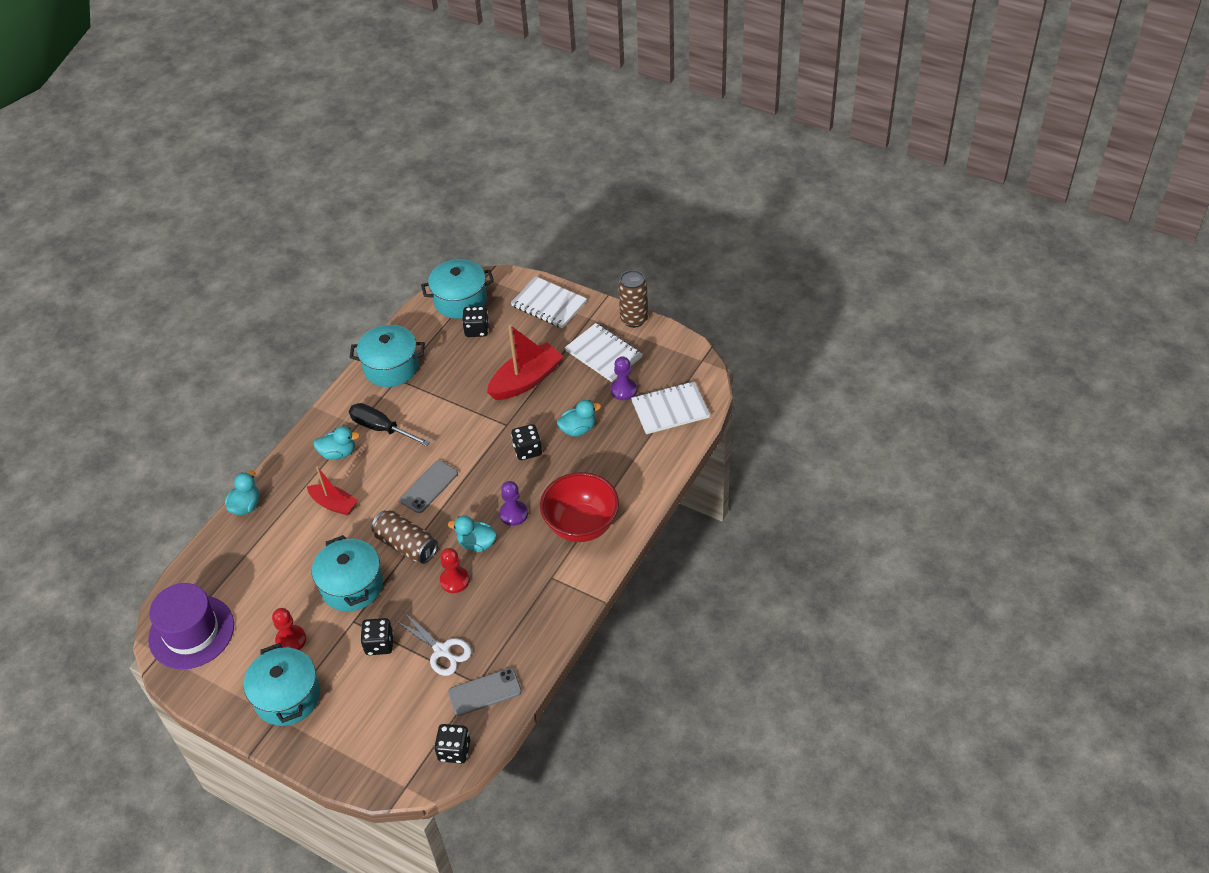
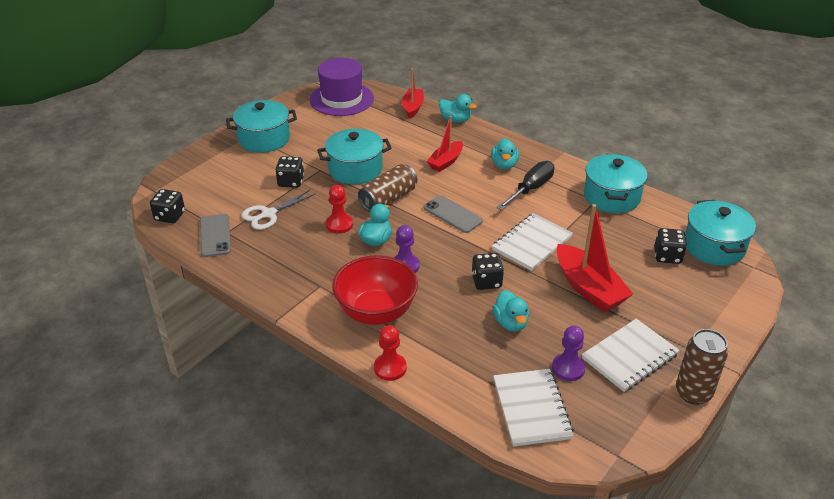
camera: 95 degrees right, 10 degrees down
(216, 552) = (413, 107): none -> red boat
(291, 640) = (315, 140): red pawn -> red pawn (390, 368)
(549, 304) = (714, 316): white notebook -> white notebook (532, 243)

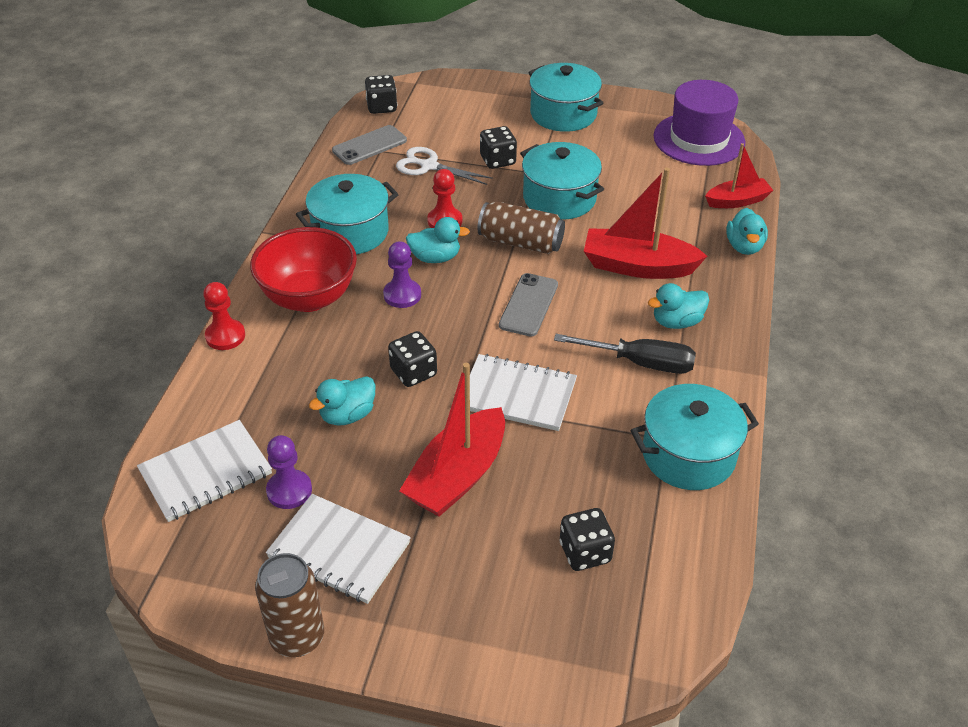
camera: 65 degrees right, 5 degrees up
(446, 162) = (638, 266): red boat -> red boat, size x1.62
(714, 247) = (649, 610): turquoise pot -> turquoise pot (350, 232)

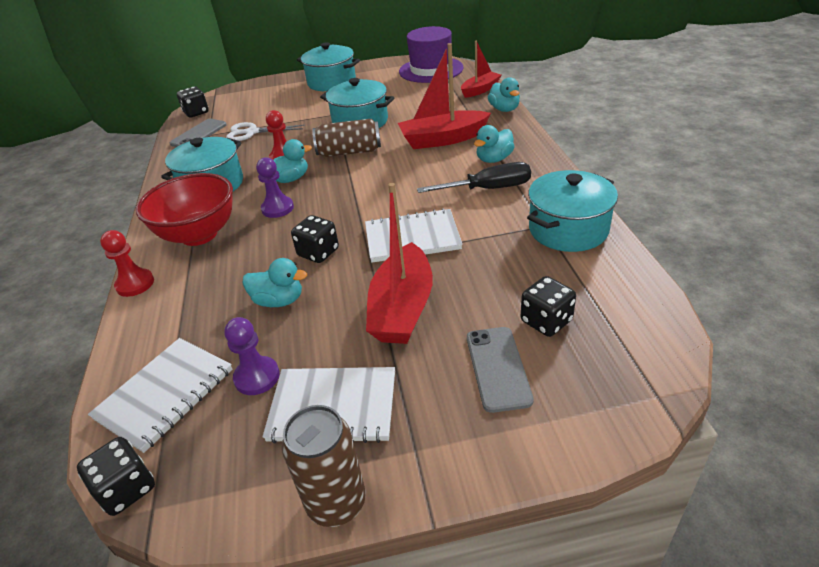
camera: 20 degrees left, 5 degrees down
(347, 415) = (279, 300): turquoise duck -> turquoise duck turned 105 degrees counterclockwise
(498, 160) = (302, 116): black dice -> black dice (127, 489)
(529, 305) = (381, 183): grey phone -> grey phone (498, 368)

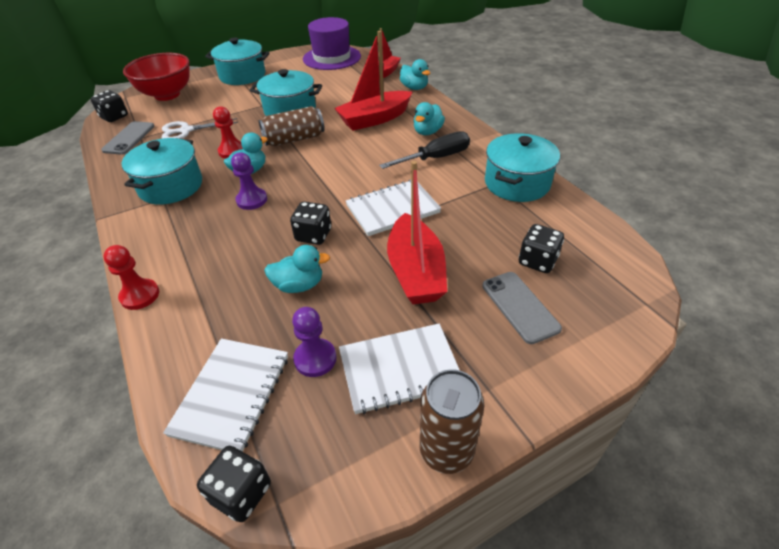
camera: 20 degrees left, 5 degrees up
(199, 234) = (183, 236): red bowl -> red bowl (167, 95)

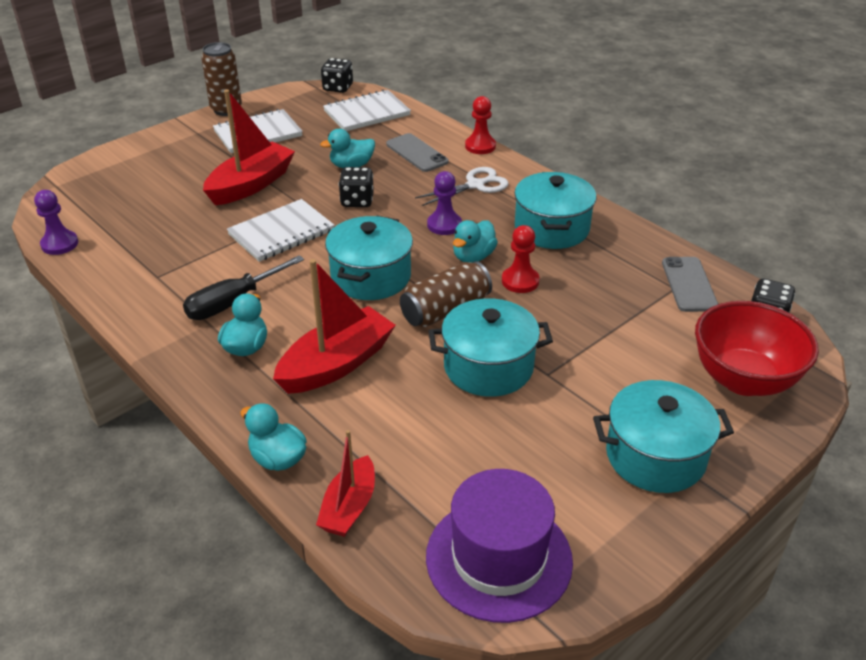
camera: 165 degrees right, 5 degrees down
(186, 130) = (620, 307): white scissors -> white scissors (475, 185)
(232, 395) = (367, 113): white notebook -> white notebook turned 60 degrees clockwise
(315, 359) = (319, 132): purple pawn -> purple pawn (59, 244)
(415, 272) = (251, 185): red boat -> red boat turned 60 degrees clockwise
(517, 183) = (131, 278): turquoise pot -> turquoise pot (371, 277)
(520, 306) = (163, 173): grey phone -> grey phone (416, 153)
(537, 261) = (136, 204): black dice -> none

